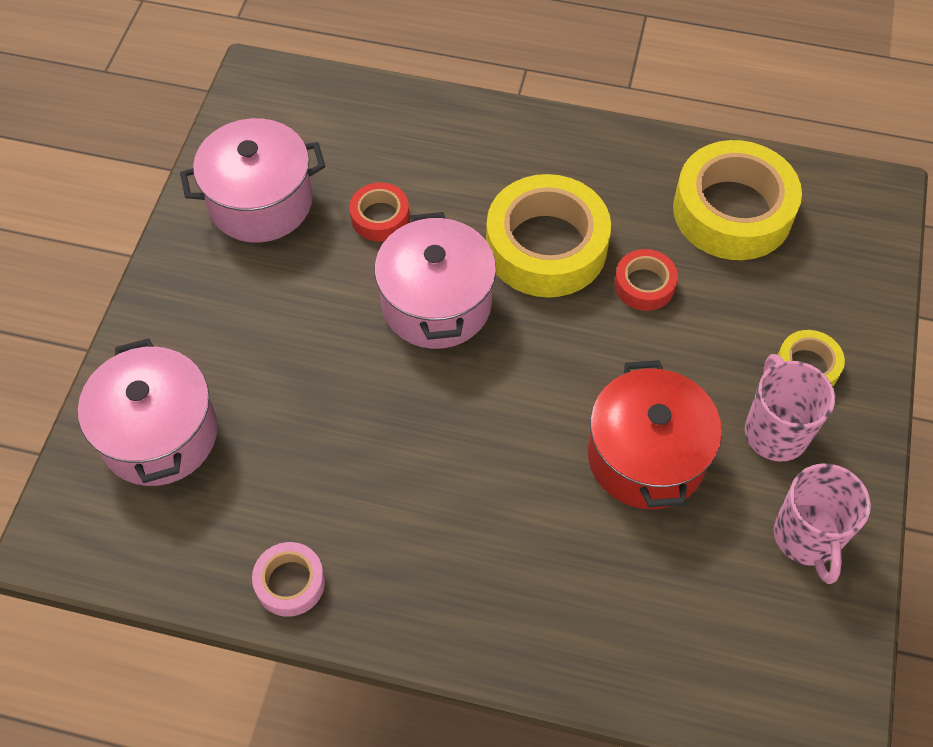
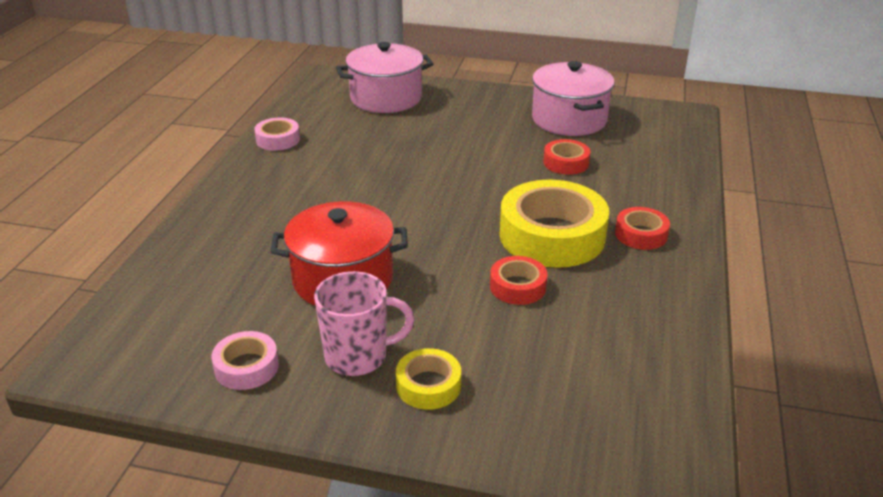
camera: 90 degrees right, 25 degrees down
(436, 304) = (488, 186): pink pot -> none
(540, 166) = (641, 234): none -> red tape
(732, 211) = (618, 348): yellow tape -> none
(807, 538) = (246, 367): pink mug -> pink tape

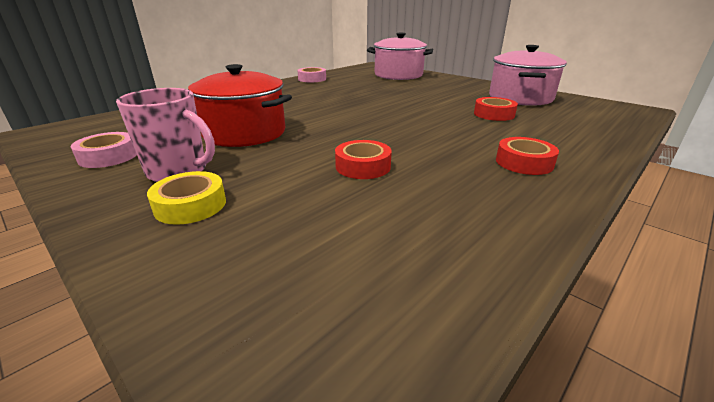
camera: 30 degrees right, 5 degrees down
(552, 235) = (434, 146): yellow tape -> none

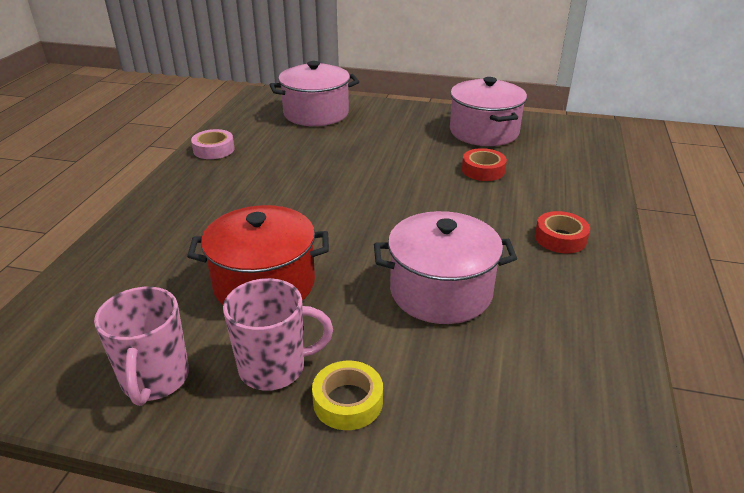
camera: 30 degrees left, 5 degrees up
(108, 156) = (155, 380): pink tape -> pink mug
(363, 166) = (441, 291): red tape -> pink pot

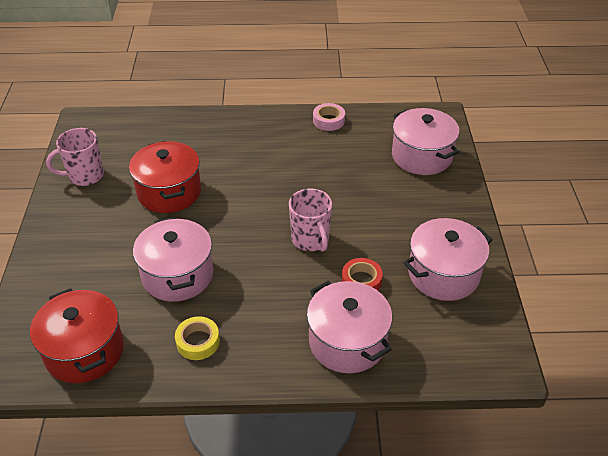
camera: 75 degrees right, 10 degrees up
(274, 368) = (97, 215): pink mug -> pink mug (310, 240)
(348, 401) = (75, 250): yellow tape -> yellow tape (198, 342)
(560, 238) = (263, 340): red tape -> none
(564, 189) = (347, 342): none -> pink pot
(576, 397) = (84, 351): none -> red pot

